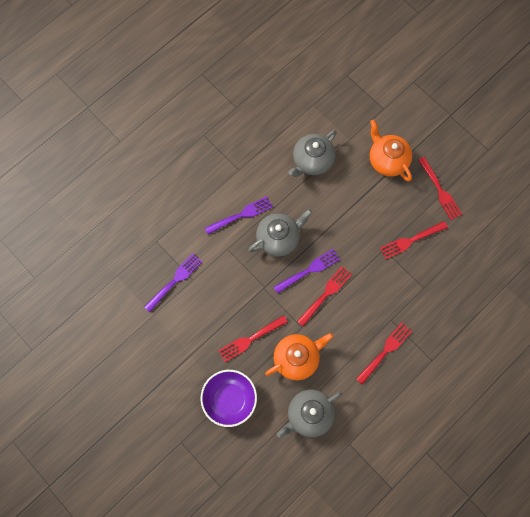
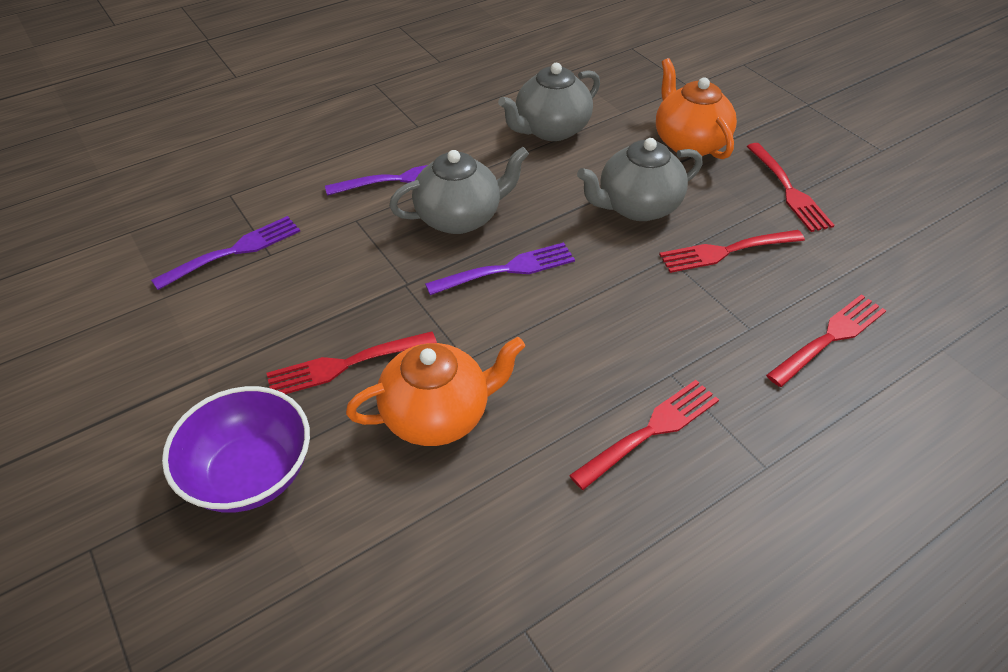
camera: 10 degrees right, 25 degrees down
(309, 415) = (433, 538): grey teapot -> grey teapot (637, 206)
(325, 294) = (532, 311): red fork -> red fork (829, 338)

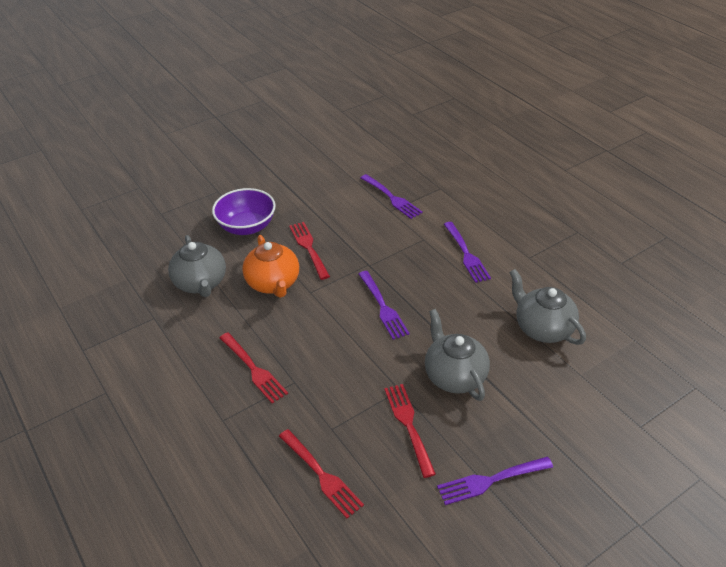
camera: 90 degrees right, 5 degrees down
(460, 217) = (431, 283): grey teapot -> grey teapot (201, 283)
(689, 143) = (545, 416): orange teapot -> none
(788, 189) = (491, 480): red fork -> purple fork

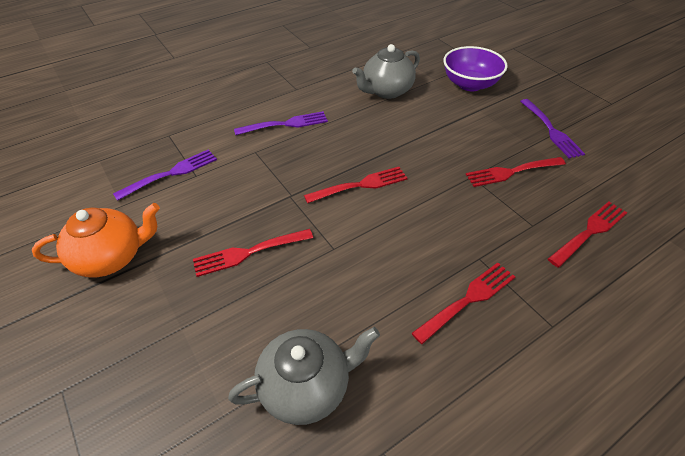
camera: 90 degrees left, 5 degrees up
(247, 226) = (181, 332): purple bowl -> purple bowl (470, 84)
(273, 283) = (315, 288): orange teapot -> orange teapot (111, 257)
(382, 306) = (360, 185): purple fork -> red fork
(454, 376) = (448, 142): grey teapot -> none

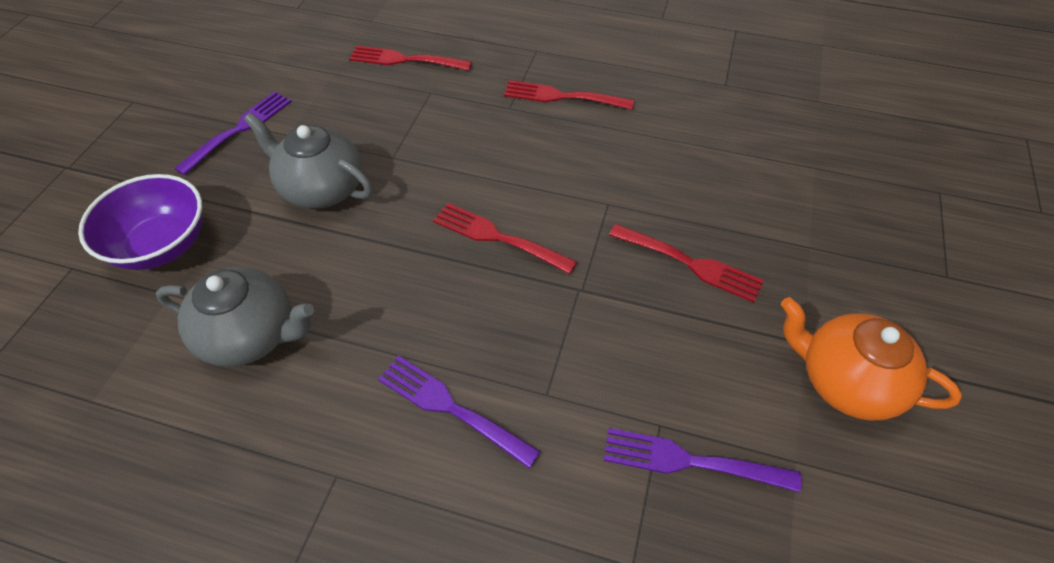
camera: 130 degrees left, 5 degrees up
(306, 386) = (740, 140): grey teapot -> grey teapot (321, 189)
(512, 171) = (355, 131): red fork -> none

